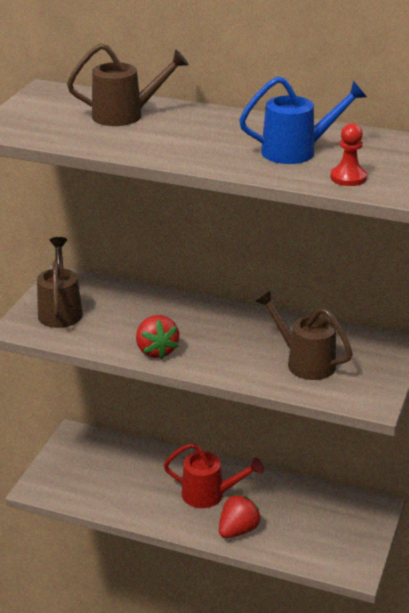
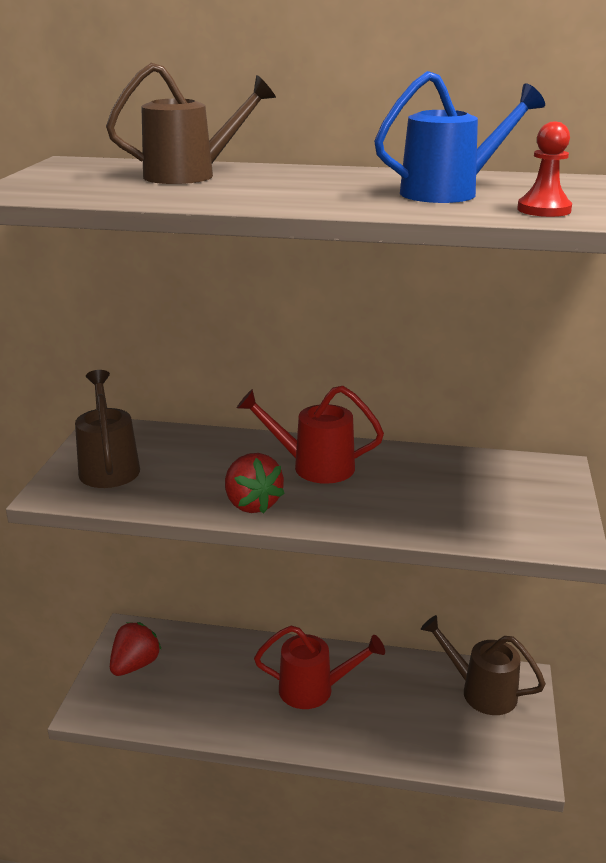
camera: 10 degrees left, 5 degrees down
(211, 325) = (314, 466): none -> red watering can
(238, 530) = (363, 733): red strawberry -> red strawberry (135, 665)
(304, 362) = (453, 499): brown watering can -> brown watering can (481, 691)

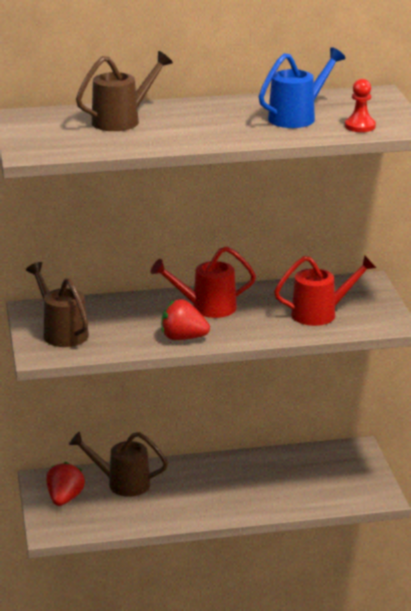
camera: 20 degrees left, 0 degrees up
(252, 504) = (183, 338): red strawberry -> red strawberry turned 150 degrees clockwise
(314, 690) = (212, 485): red watering can -> red watering can (320, 314)
(481, 691) = (332, 461): brown watering can -> brown watering can (122, 483)

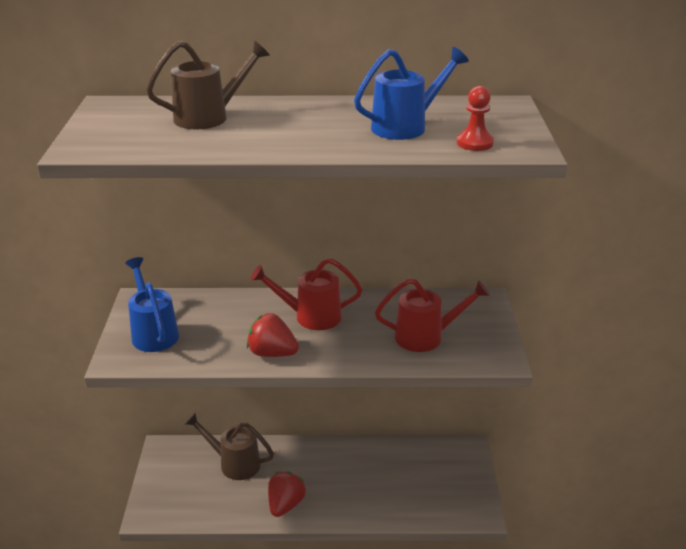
camera: 10 degrees right, 5 degrees up
(62, 332) = (153, 332): brown watering can -> blue watering can
(65, 498) = (175, 475): red strawberry -> red strawberry (285, 505)

